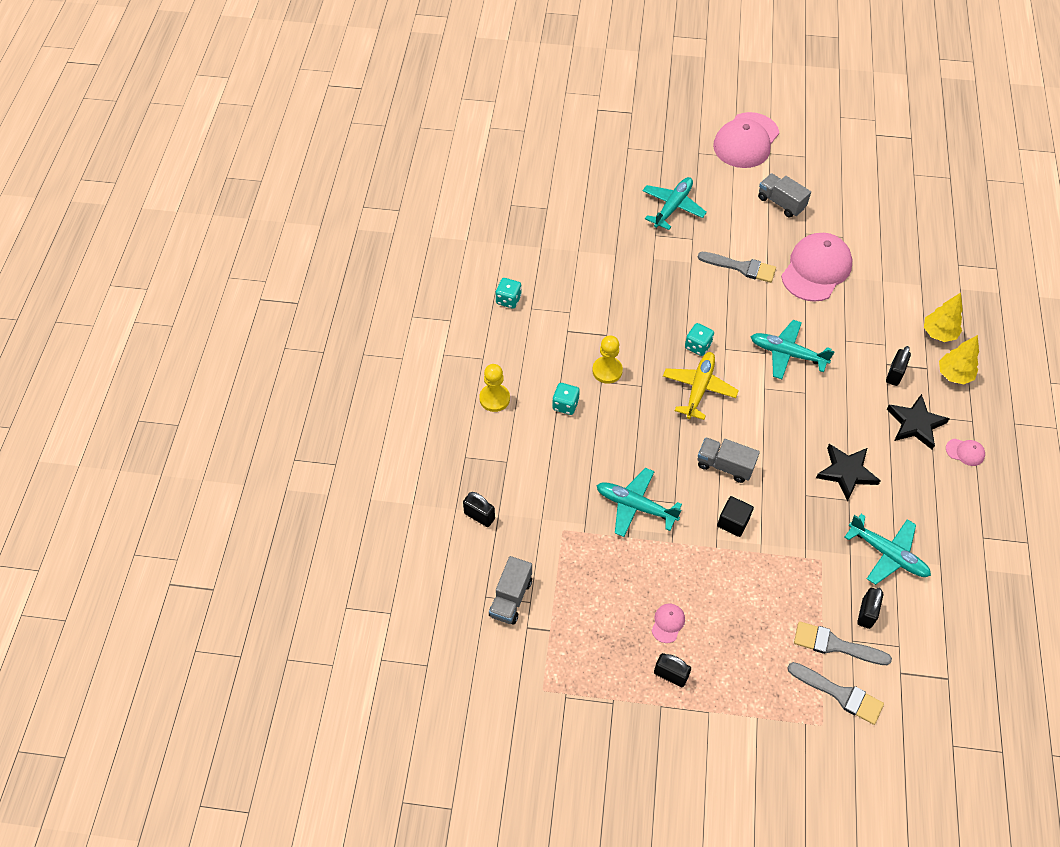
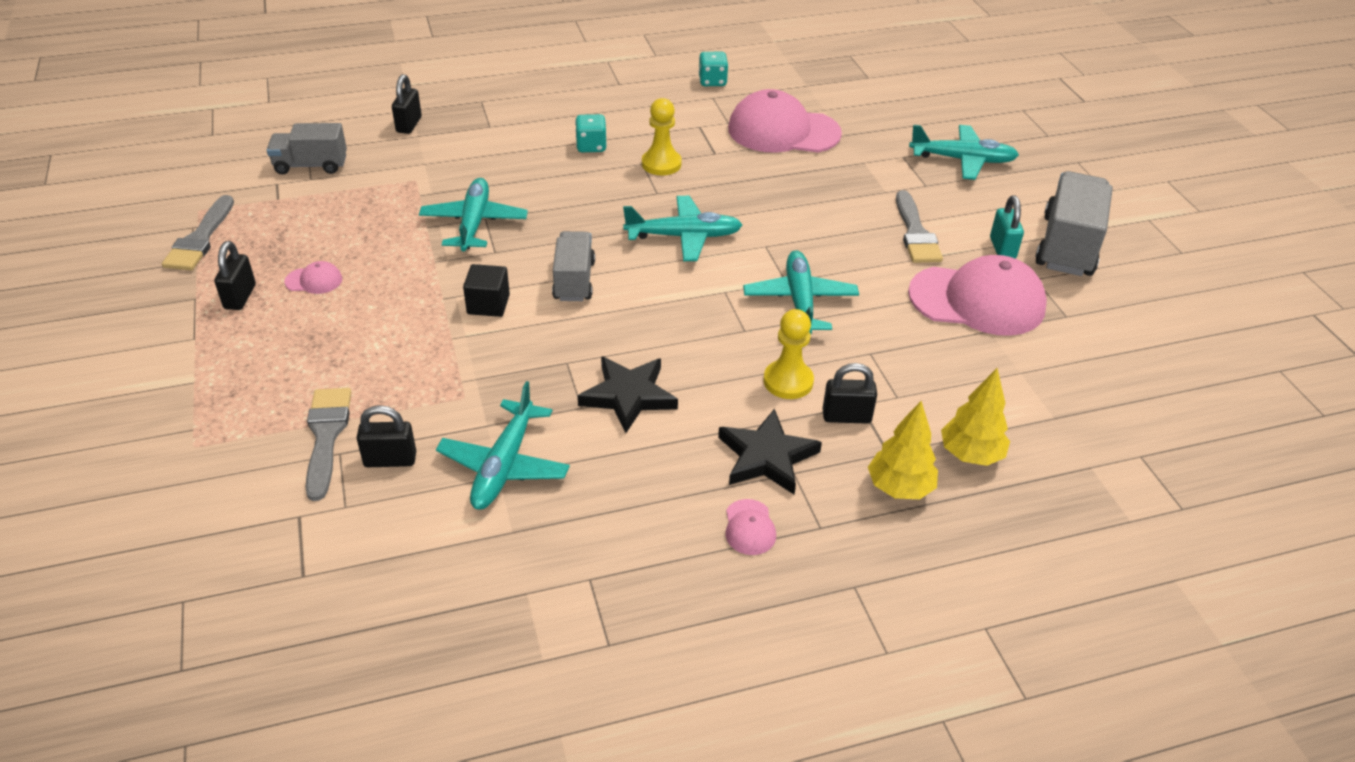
camera: 65 degrees right, 15 degrees down
(494, 398) = (569, 101): yellow pawn -> yellow pawn (788, 381)
(697, 346) = (752, 222): turquoise dice -> none
(699, 389) = (683, 236): yellow plane -> turquoise plane
(746, 141) = (1146, 195): pink cap -> pink cap (783, 131)
(772, 234) = (1002, 248): none -> turquoise padlock
(781, 203) = (1067, 246): grey truck -> grey truck, size x1.57
(840, 694) = (246, 455): grey brush -> grey brush (200, 239)

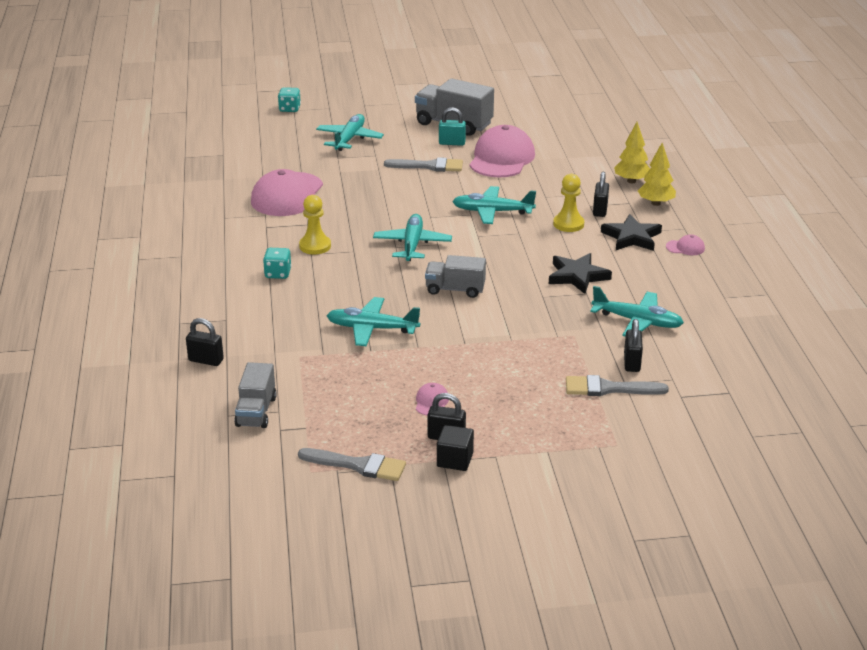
camera: 80 degrees left, 10 degrees down
(488, 304) = (476, 324): black cube -> black cube (455, 460)
(712, 81) = (198, 215): turquoise dice -> turquoise dice (289, 109)

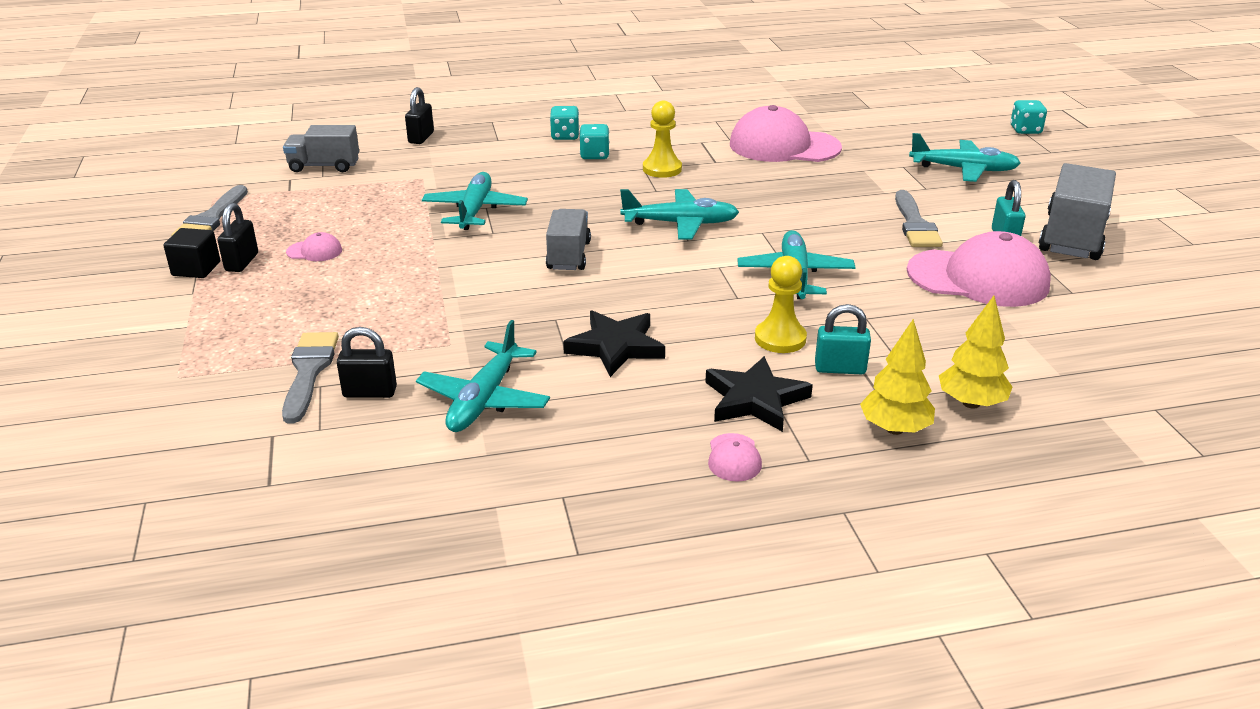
camera: 85 degrees right, 0 degrees up
(231, 286) = (565, 136): none -> turquoise dice
(600, 210) = (840, 368): black padlock -> turquoise padlock

